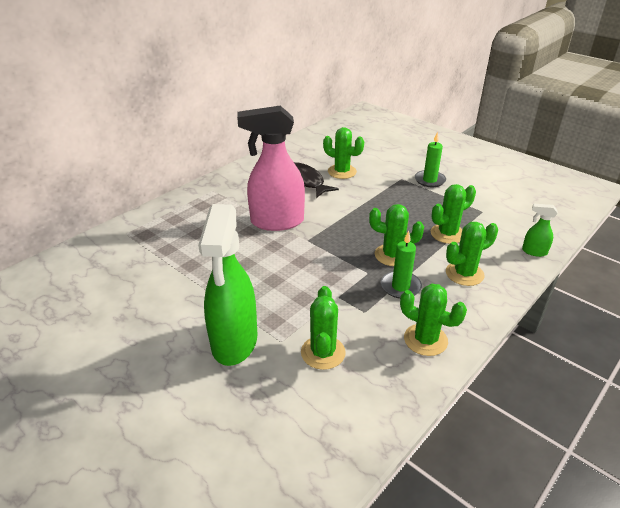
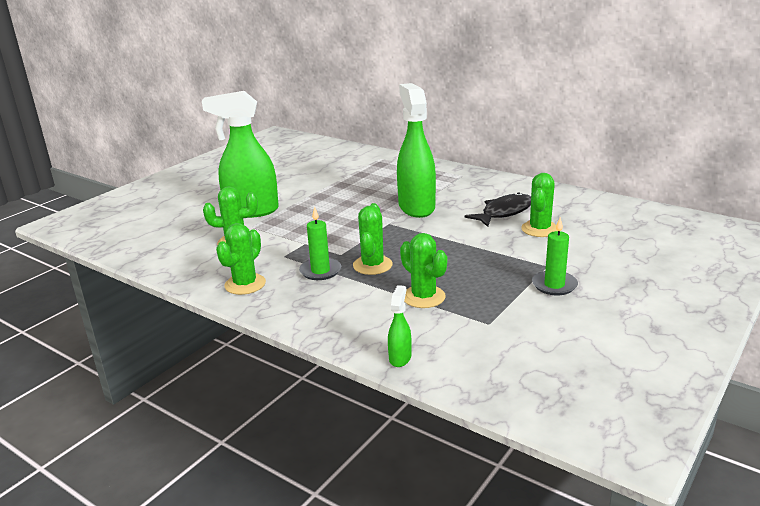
camera: 85 degrees right, 10 degrees down
(276, 222) = (416, 207): pink spray bottle -> green spray bottle
(464, 274) = (346, 306): green cactus -> none

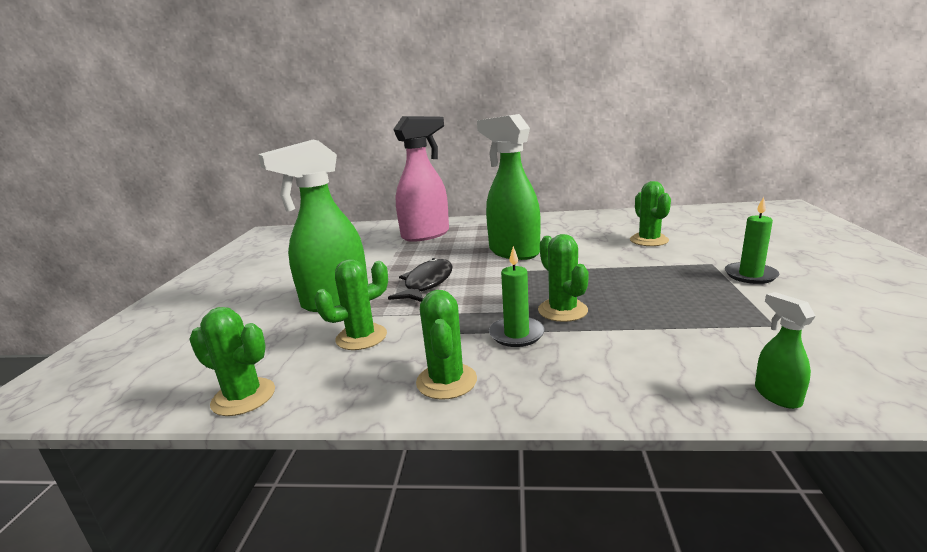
camera: 30 degrees left, 5 degrees down
(378, 171) = (426, 235): none -> pink spray bottle
(423, 297) = (669, 322): green cactus -> green cactus (243, 397)
(504, 212) = (596, 237): black fish -> black fish (427, 283)

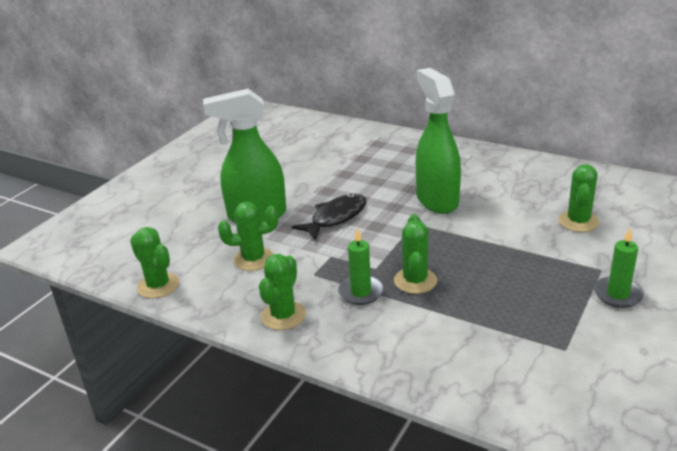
camera: 25 degrees right, 10 degrees up
(426, 235) = (379, 153): pink spray bottle -> none
(776, 395) = (486, 402): green spray bottle -> none

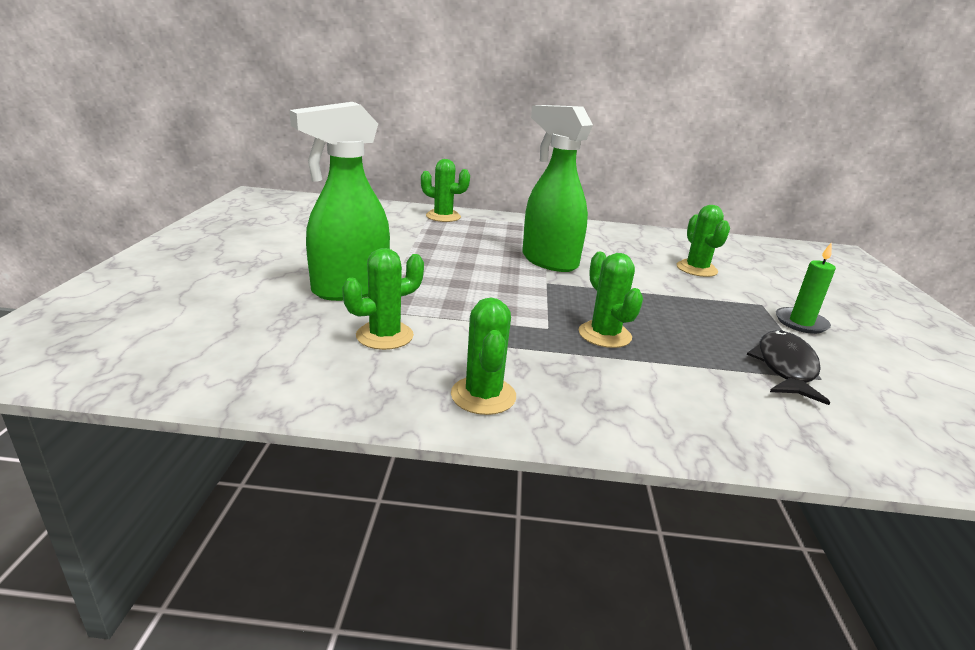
camera: 30 degrees left, 5 degrees down
(158, 286) = (258, 386): green cactus -> green cactus (443, 216)
(335, 217) = (453, 284): black fish -> black fish (785, 367)
(361, 292) = (556, 354): green candle -> none

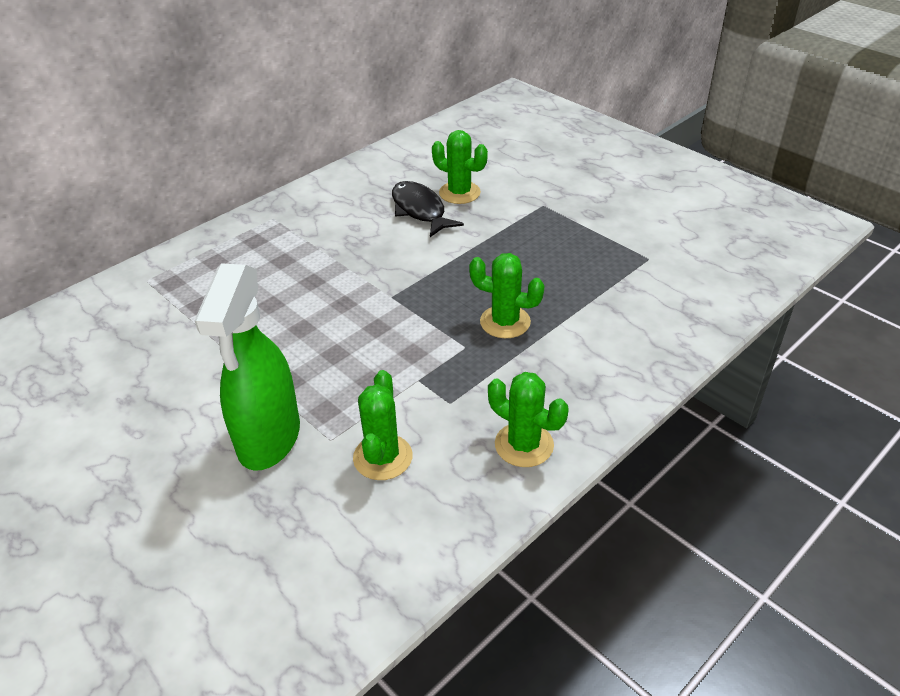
camera: 45 degrees left, 15 degrees up
(443, 216) = (167, 275): green cactus -> none
(548, 261) = (353, 268): green spray bottle -> none
(785, 367) = (623, 264): black fish -> black fish (420, 210)
(801, 323) = (583, 208): green candle -> none

